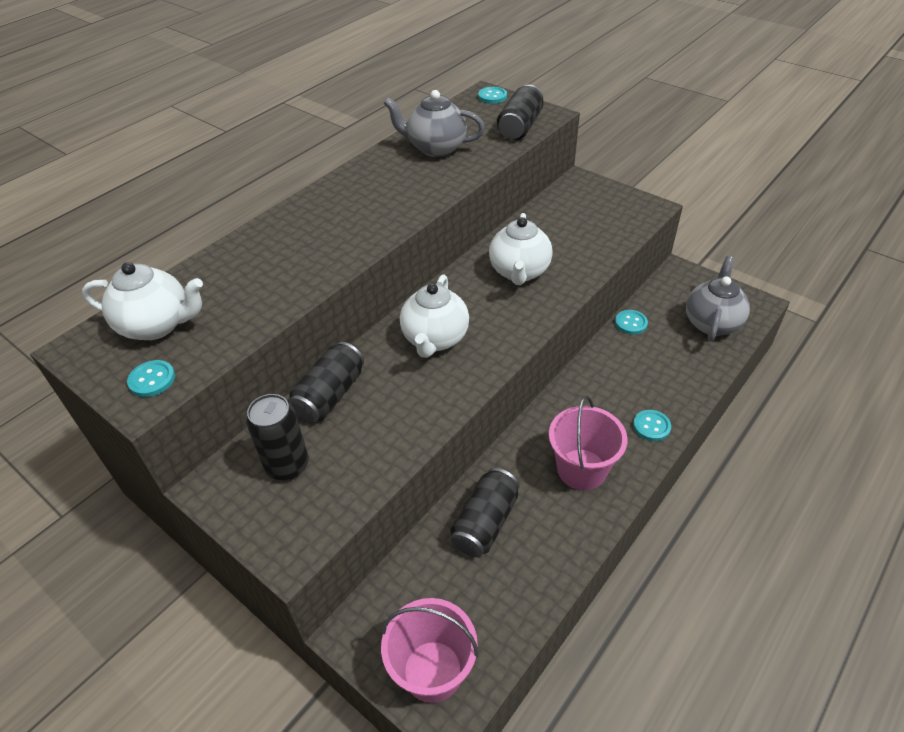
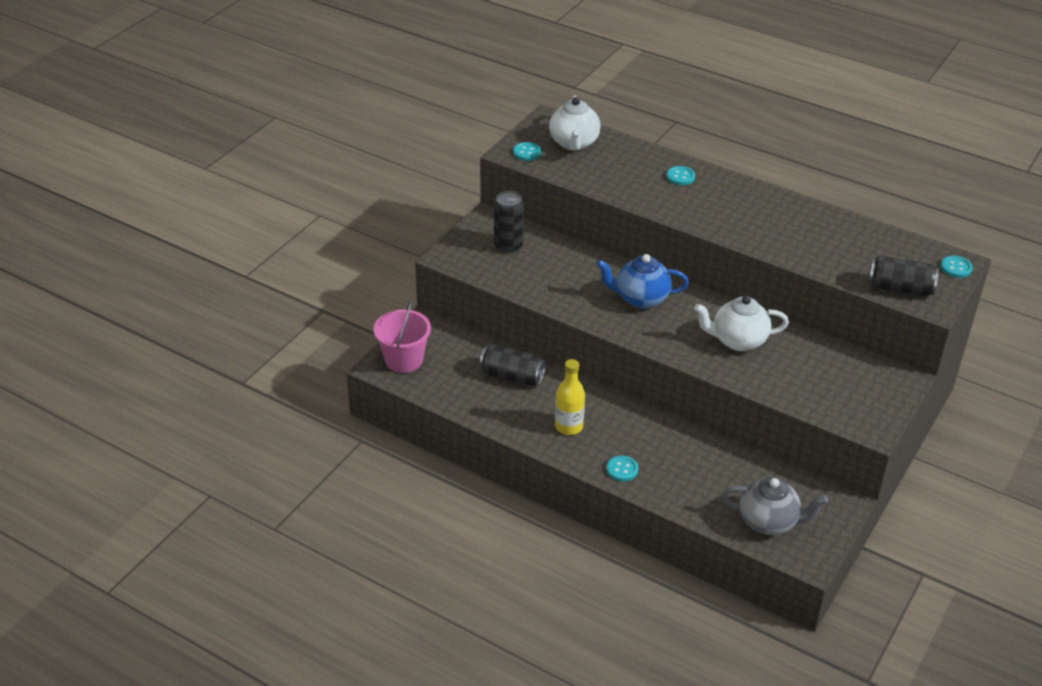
camera: 80 degrees right, 5 degrees down
(330, 395) = (572, 254): black can -> none
(435, 339) = (640, 298): white teapot -> blue teapot
(436, 148) = (838, 239): grey teapot -> none
(581, 469) = (568, 426): pink bucket -> yellow bottle
(631, 323) = (750, 462): turquoise button -> turquoise button (680, 177)

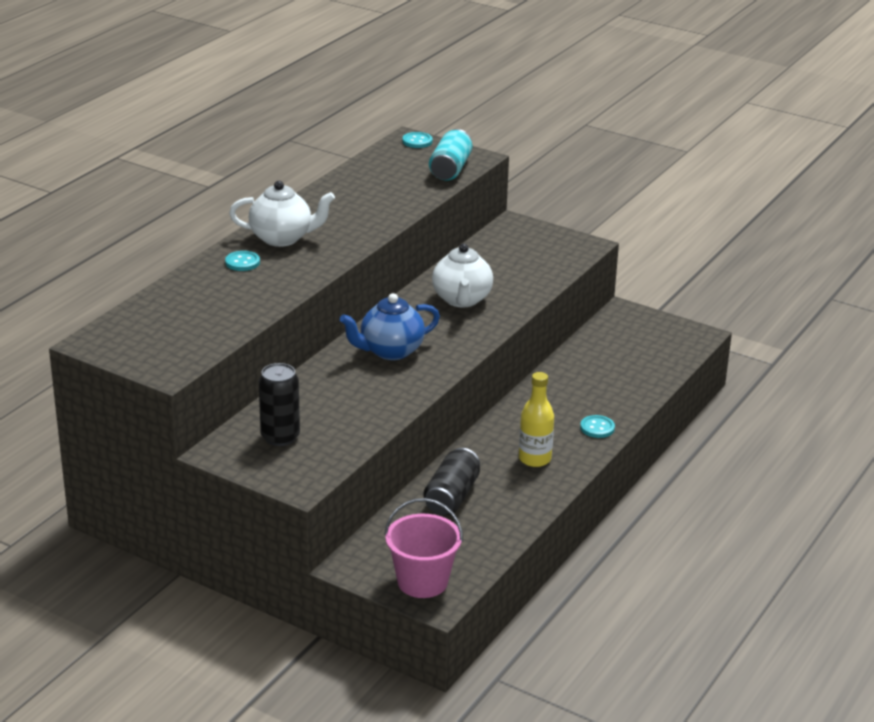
camera: 90 degrees left, 10 degrees down
(526, 152) = (169, 359): turquoise button -> none
(574, 143) = (155, 326): white teapot -> white teapot (282, 238)
(640, 298) = (390, 351): blue teapot -> blue teapot turned 60 degrees clockwise
(769, 522) = (654, 351): grey teapot -> none
(899, 288) = (450, 169): black can -> turquoise can

